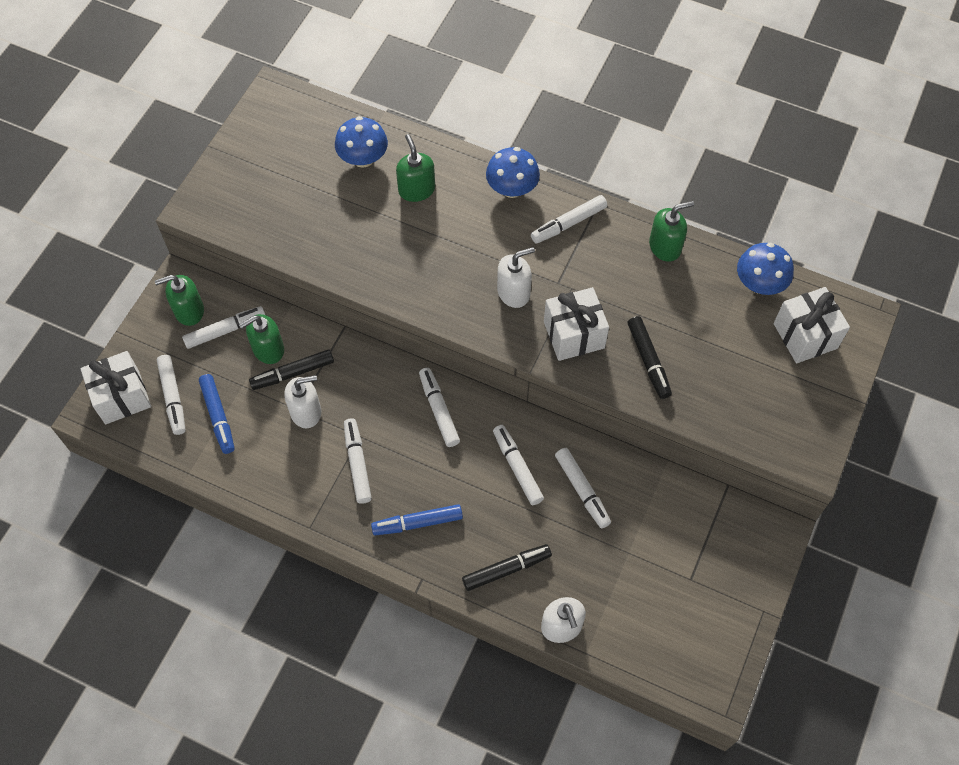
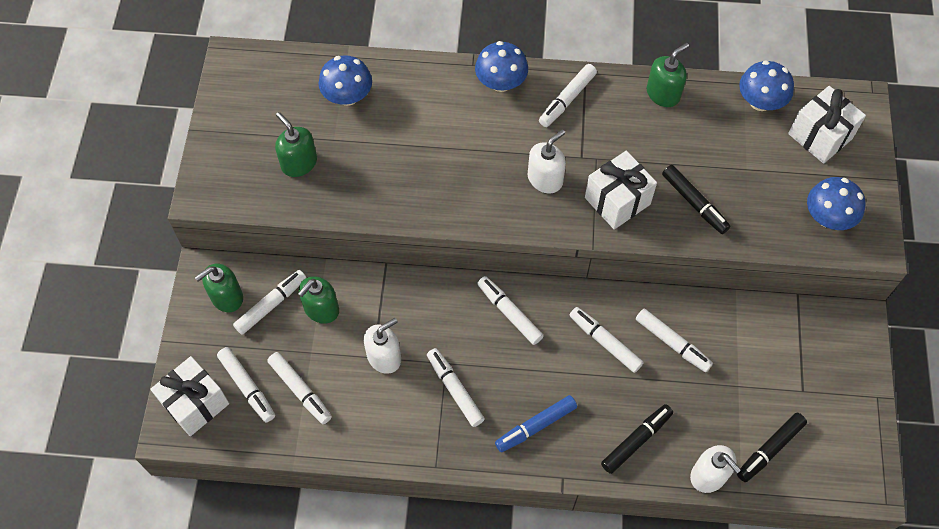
camera: 20 degrees left, 0 degrees up
(218, 416) = (300, 390): blue marker -> white marker
(293, 373) = (355, 324): black marker -> black marker (769, 449)
(416, 189) = (412, 110): green soap dispenser -> green soap dispenser (299, 163)
(776, 417) = (828, 217): none -> blue mushroom

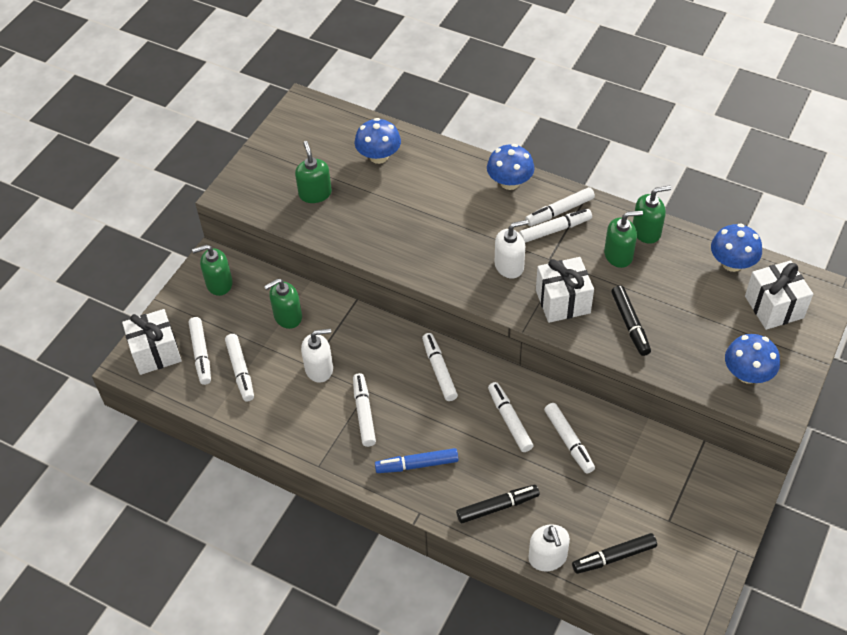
camera: 25 degrees right, 10 degrees down
(271, 305) = (250, 300): white marker -> white marker (555, 230)
(648, 129) = (618, 255): none -> green soap dispenser

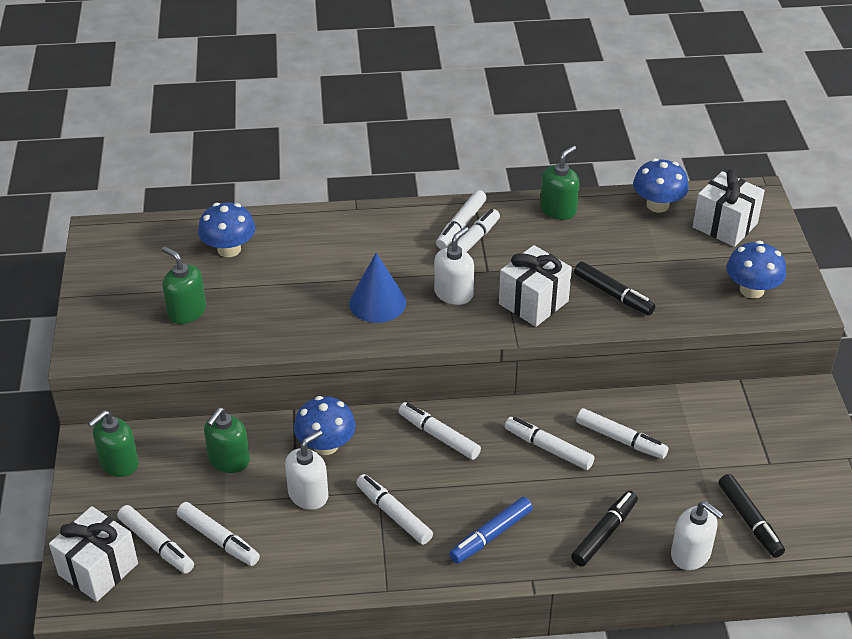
camera: 35 degrees left, 10 degrees down
(448, 247) = (377, 302): none -> blue cone
(509, 182) = (389, 219): blue mushroom -> blue mushroom (326, 445)
(614, 557) = (749, 521): black marker -> black marker turned 60 degrees counterclockwise
(618, 255) = (550, 240): green soap dispenser -> none

